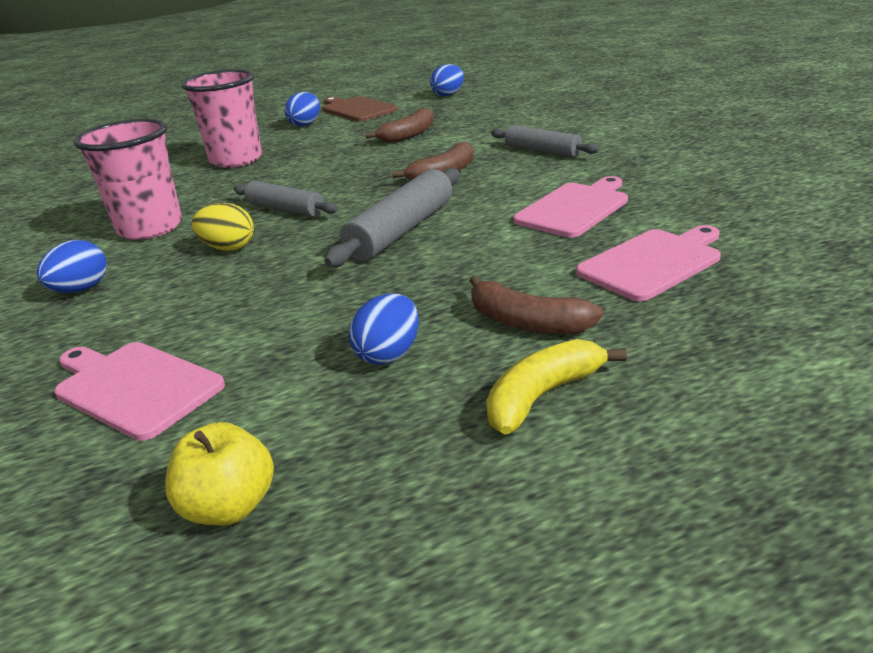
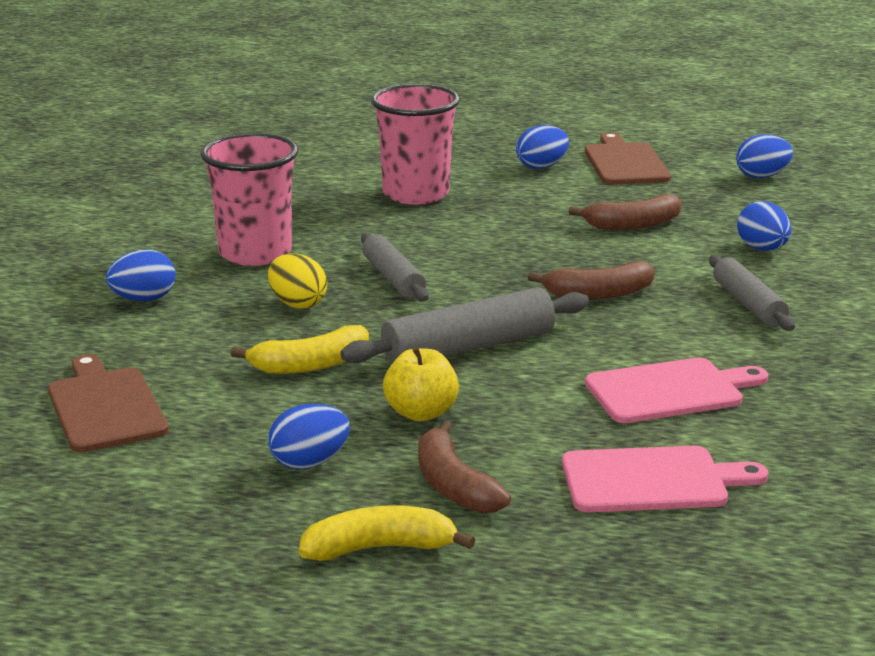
camera: 30 degrees right, 5 degrees down
(135, 387) = (105, 407): pink cutting board -> brown cutting board
(229, 507) = (84, 522): yellow apple -> yellow apple (421, 413)
(293, 284) = (310, 365): none -> yellow banana
(504, 124) = (762, 249): none -> blue egg

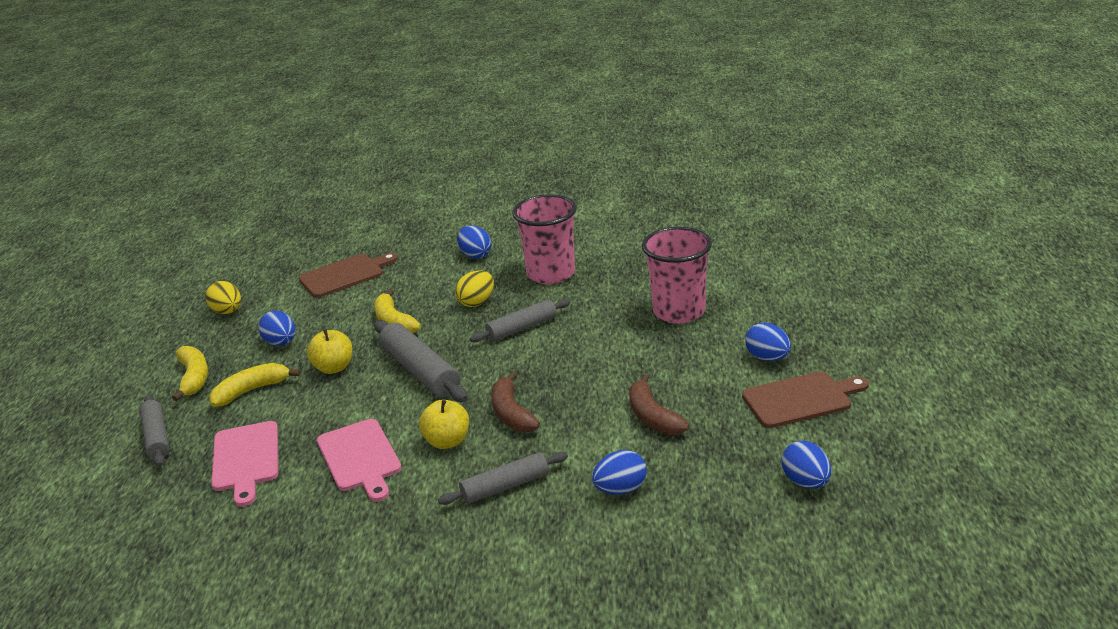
camera: 85 degrees right, 5 degrees up
(144, 526) = (227, 312): none -> yellow egg
(453, 485) = (251, 391): brown banana -> yellow banana
(562, 574) = (156, 437): none -> grey rolling pin
(648, 333) = (447, 441): none -> yellow apple

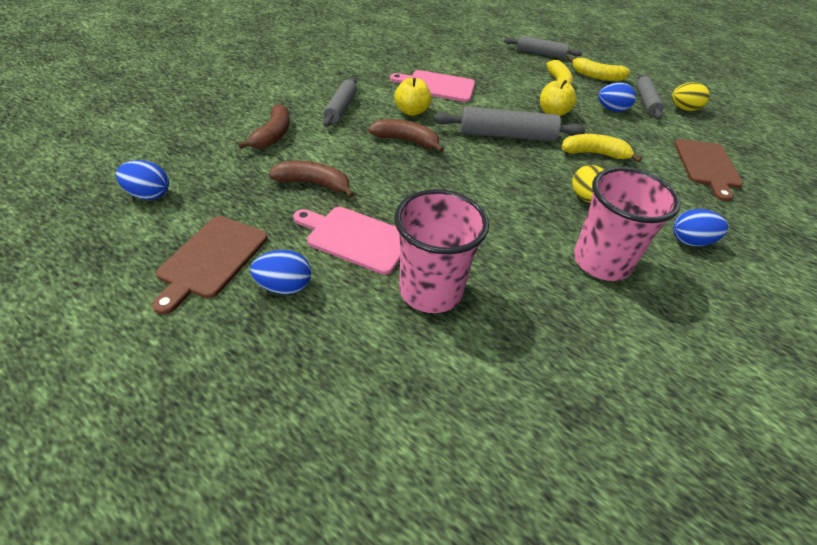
camera: 120 degrees right, 15 degrees up
(245, 459) = (484, 63): pink cutting board -> pink cutting board (356, 238)
(522, 328) = (514, 197): grey rolling pin -> grey rolling pin (646, 102)
(620, 489) = (273, 135): blue egg -> brown banana

